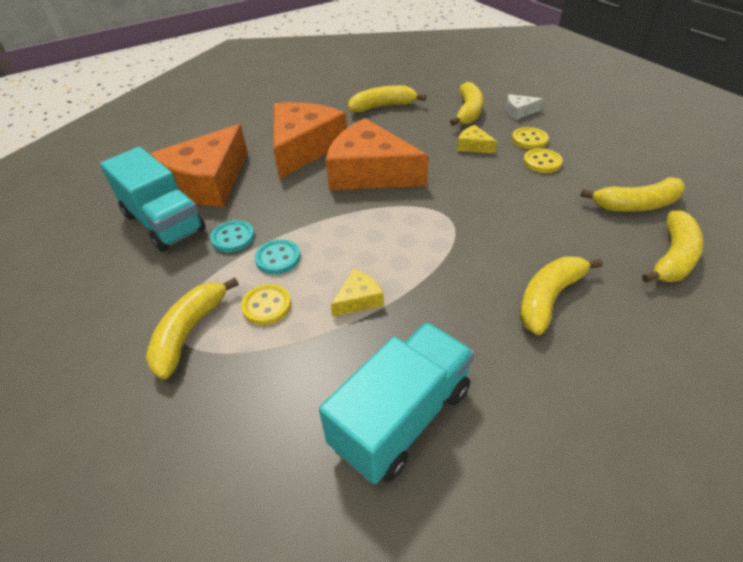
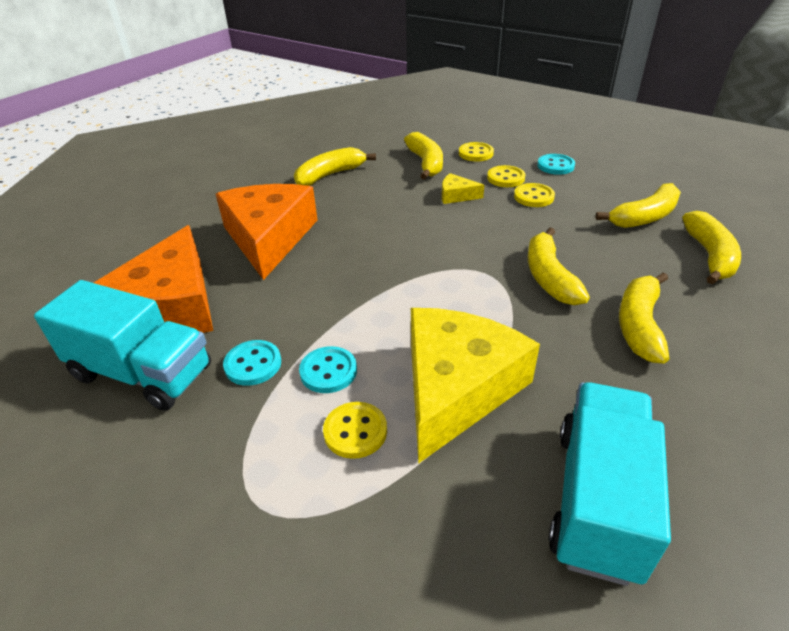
camera: 25 degrees left, 5 degrees down
(189, 332) = (277, 500): yellow banana -> yellow banana (549, 277)
(358, 299) = (456, 388): yellow cheese -> yellow cheese, size x2.40
(370, 172) = (366, 247): orange cheese -> none
(519, 112) = (476, 153): white cheese -> yellow button
(586, 138) = (555, 166): none -> turquoise button

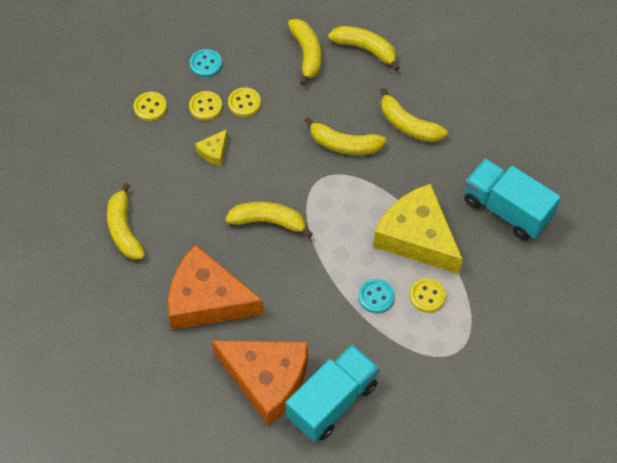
camera: 70 degrees left, 20 degrees up
(253, 364) = (352, 336): turquoise button -> none
(426, 163) = (146, 150): yellow banana -> yellow banana (268, 221)

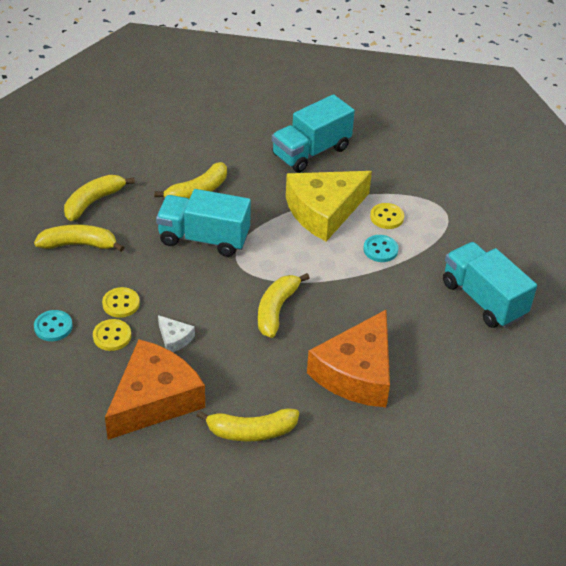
camera: 80 degrees left, 15 degrees down
(150, 107) = (92, 384): yellow button -> none
(213, 151) = (174, 339): yellow cheese -> white cheese
(267, 379) = (454, 341): orange cheese -> orange cheese (154, 399)
(344, 145) = (204, 238): yellow banana -> turquoise truck

